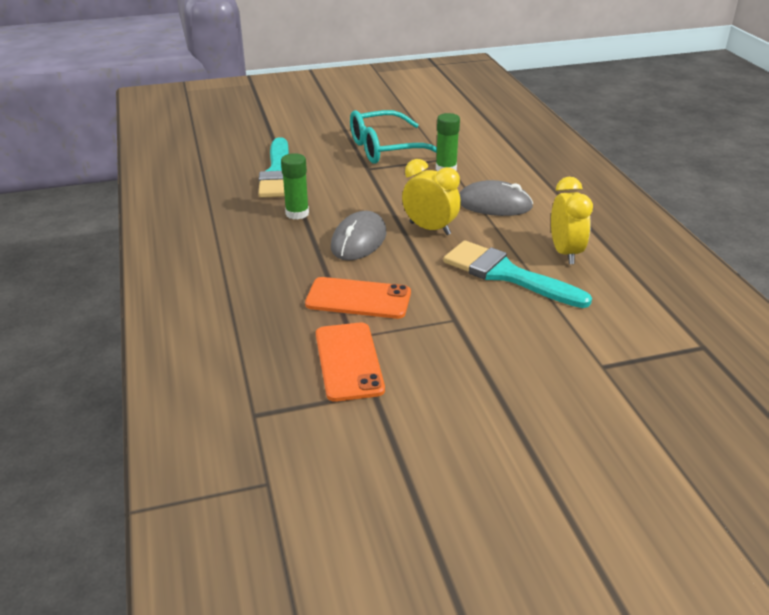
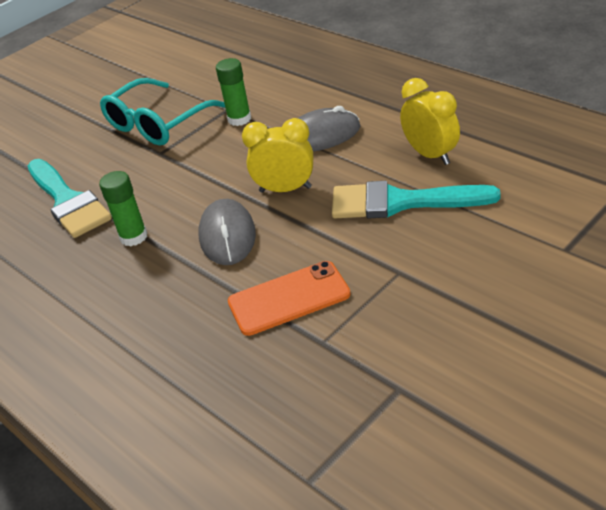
camera: 25 degrees left, 5 degrees up
(349, 361) = (345, 370): orange phone -> none

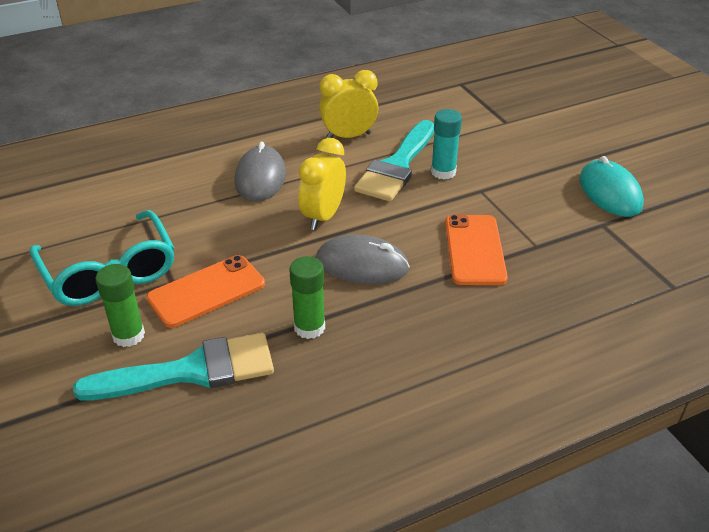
camera: 75 degrees left, 0 degrees up
(155, 172) = (206, 291): none -> orange phone
(239, 119) = (173, 216): green glue stick -> green glue stick (128, 335)
(414, 235) = (443, 172): none -> turquoise glue stick
(476, 381) = (610, 192): none -> turquoise mouse

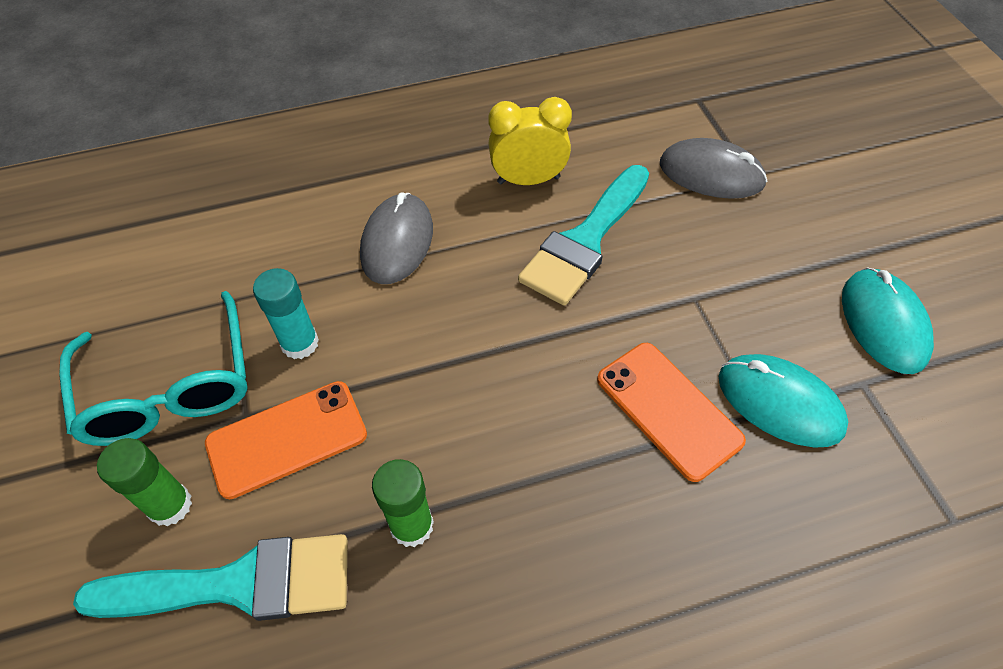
camera: 10 degrees right, 15 degrees up
(323, 216) = (468, 321): yellow clock -> none
(362, 265) = (505, 417): grey mouse -> grey mouse (711, 174)
(443, 172) = (647, 258): turquoise glue stick -> turquoise glue stick (300, 343)
(474, 250) = (668, 410): orange phone -> orange phone turned 45 degrees counterclockwise
(549, 239) = (779, 403): none -> turquoise mouse

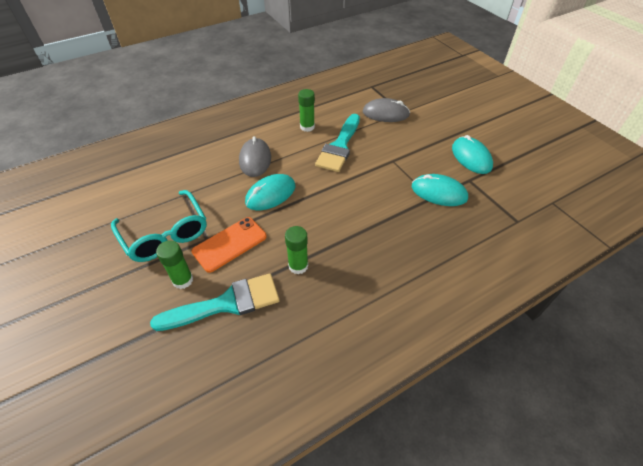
camera: 15 degrees left, 5 degrees down
(300, 343) = (223, 206): turquoise glue stick -> none
(404, 333) = (270, 194): none -> turquoise mouse
(528, 180) = (307, 127): yellow clock -> green glue stick
(668, 410) = (394, 203): orange phone -> none

